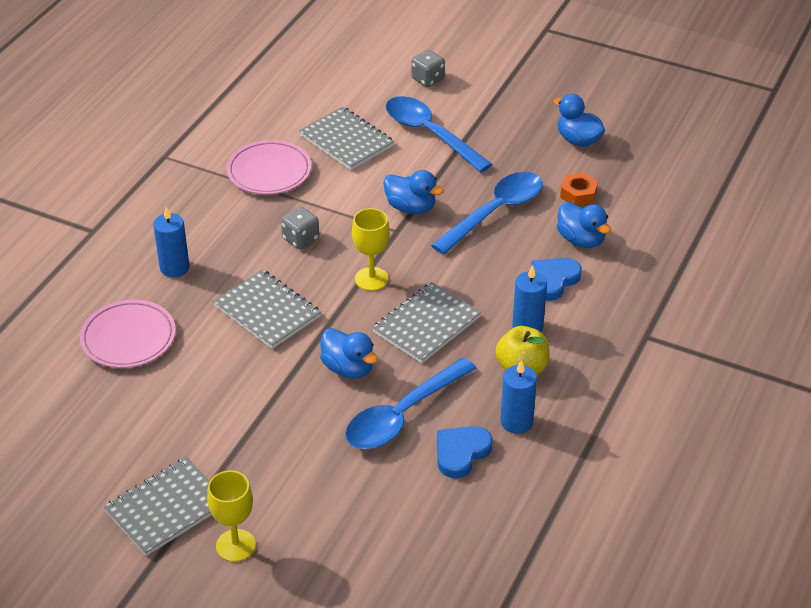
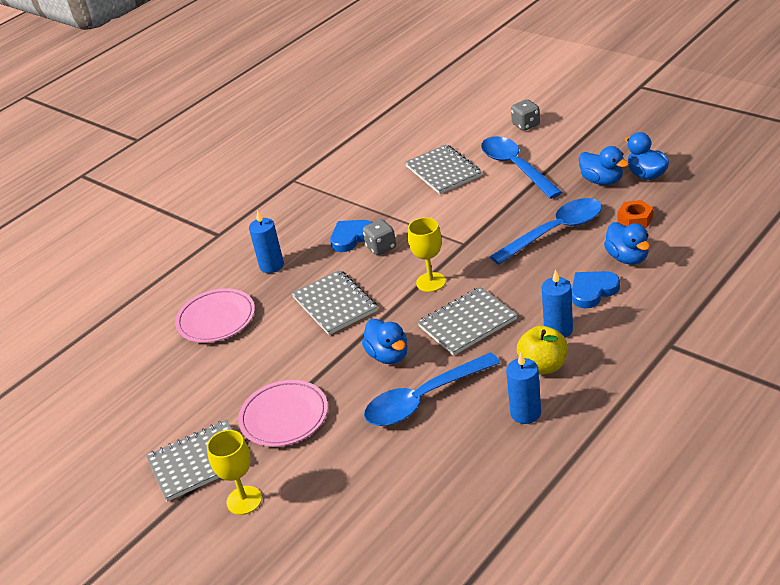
camera: 20 degrees right, 5 degrees down
(269, 171) = (372, 193): pink plate -> pink plate (284, 417)
(411, 208) = (482, 225): blue duck -> blue duck (602, 181)
(461, 453) = (466, 437): blue heart -> blue heart (351, 237)

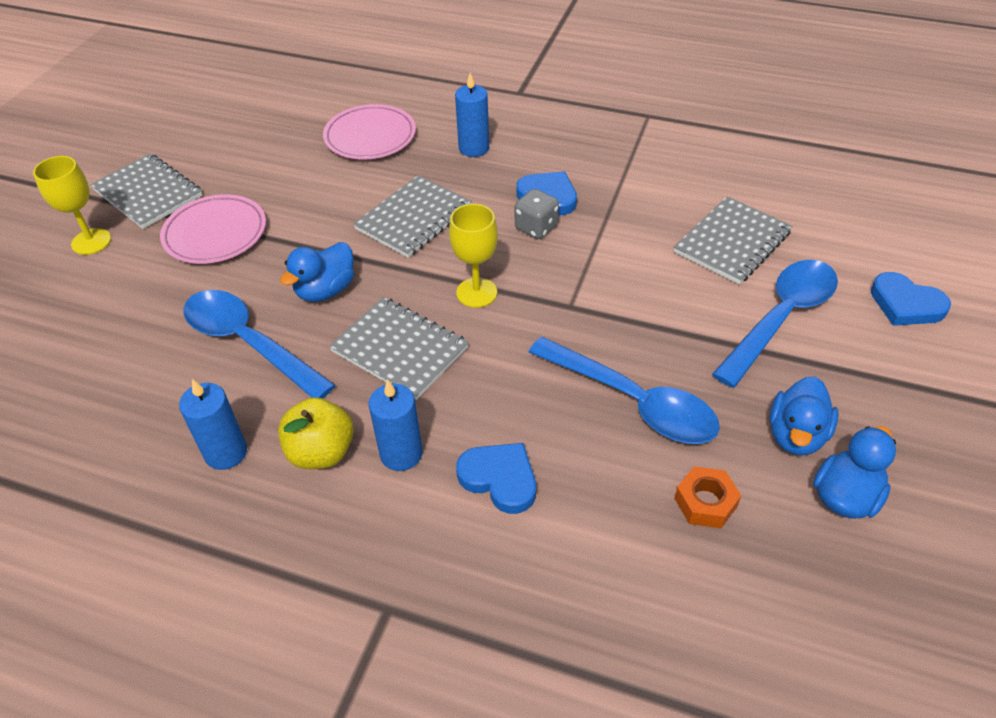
camera: 65 degrees right, 10 degrees up
(526, 125) = (906, 304): grey dice -> blue heart
(627, 258) = (596, 510): blue duck -> none

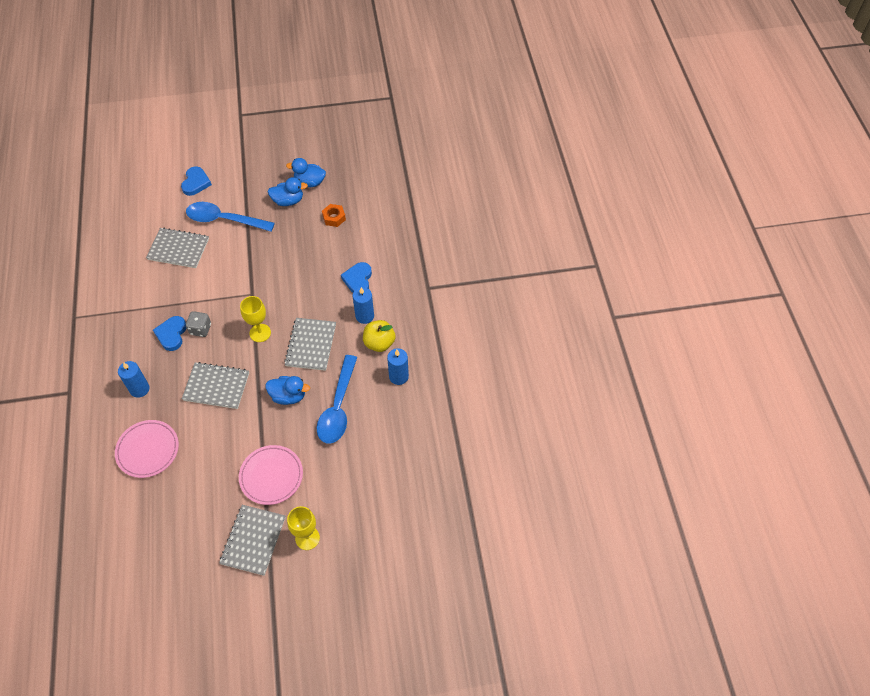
camera: 120 degrees left, 10 degrees up
(632, 401) = (297, 253): blue spoon -> none

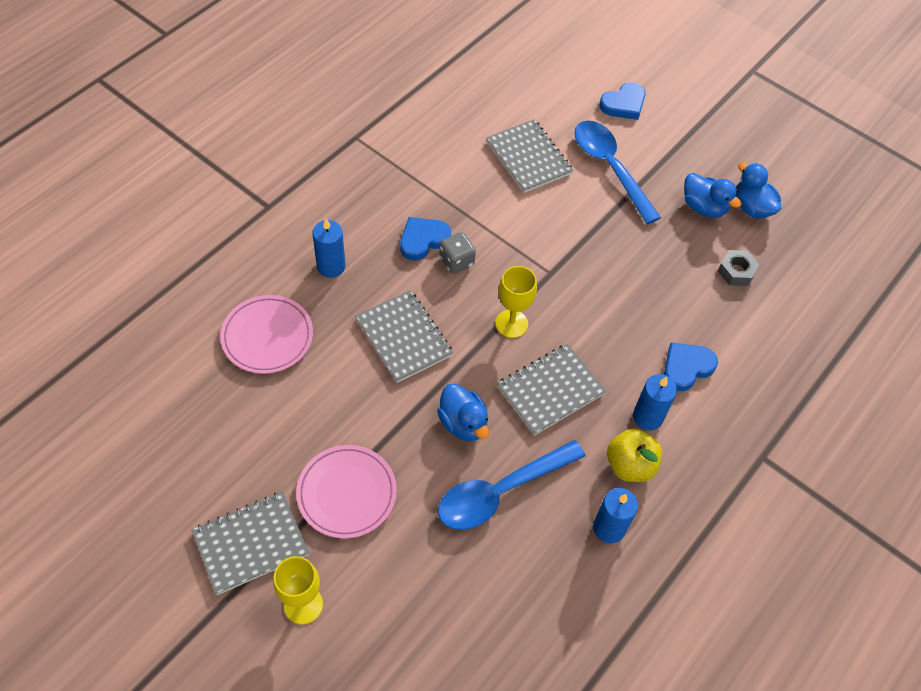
camera: 45 degrees right, 0 degrees up
(334, 218) = (736, 271): orange nut -> grey nut

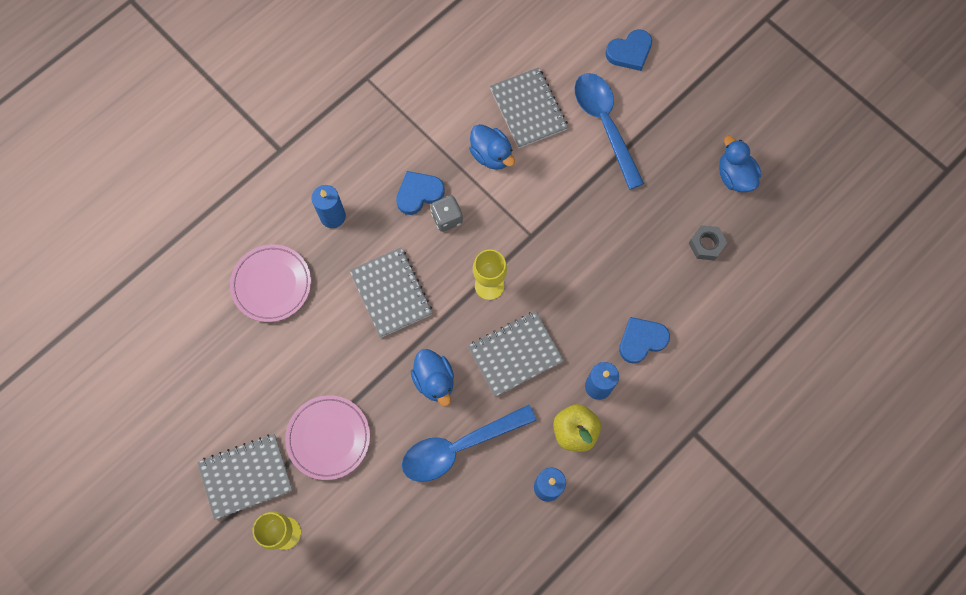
camera: 10 degrees right, 15 degrees up
(703, 207) = (688, 173): blue duck -> blue duck (491, 155)

